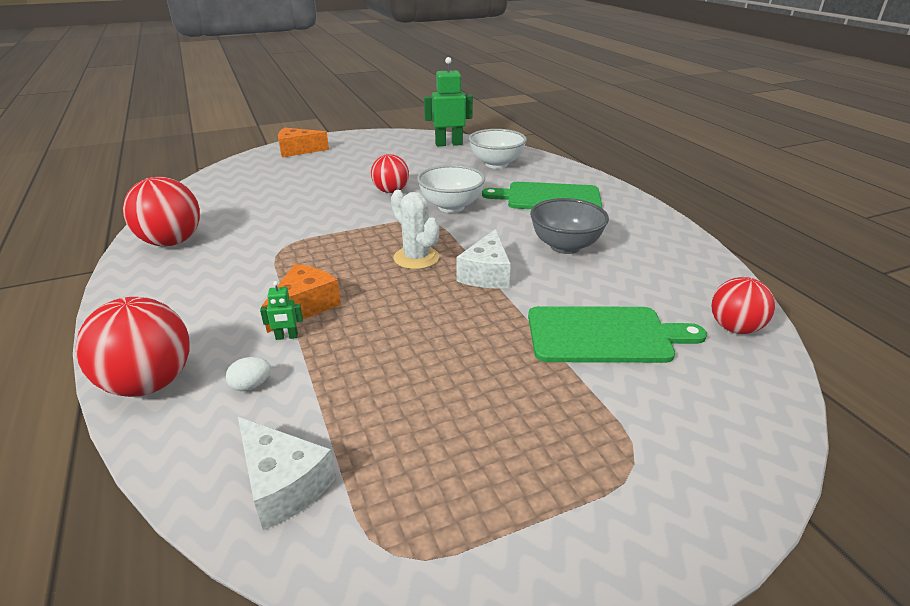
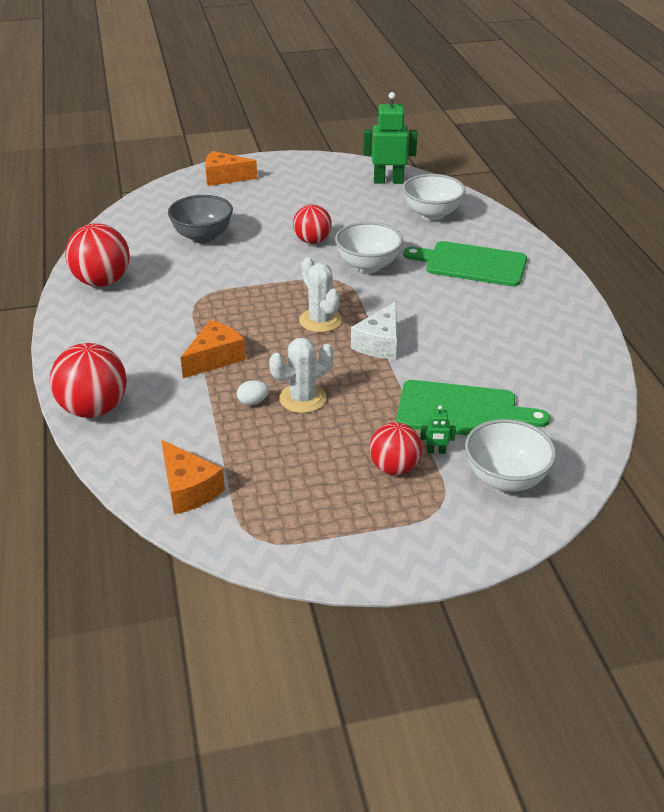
camera: 10 degrees right, 5 degrees up
(251, 385) = (169, 419): white egg -> white egg (253, 402)
(283, 484) = (188, 489): white cheese -> orange cheese
(286, 337) = (198, 383): green robot -> green robot (436, 451)
(416, 341) = (302, 398): none -> white cactus
(565, 246) = (464, 322): grey bowl -> grey bowl (202, 237)
(695, 412) = (505, 479): none -> white bowl
(734, 328) = (580, 417): red ball -> red ball (394, 467)

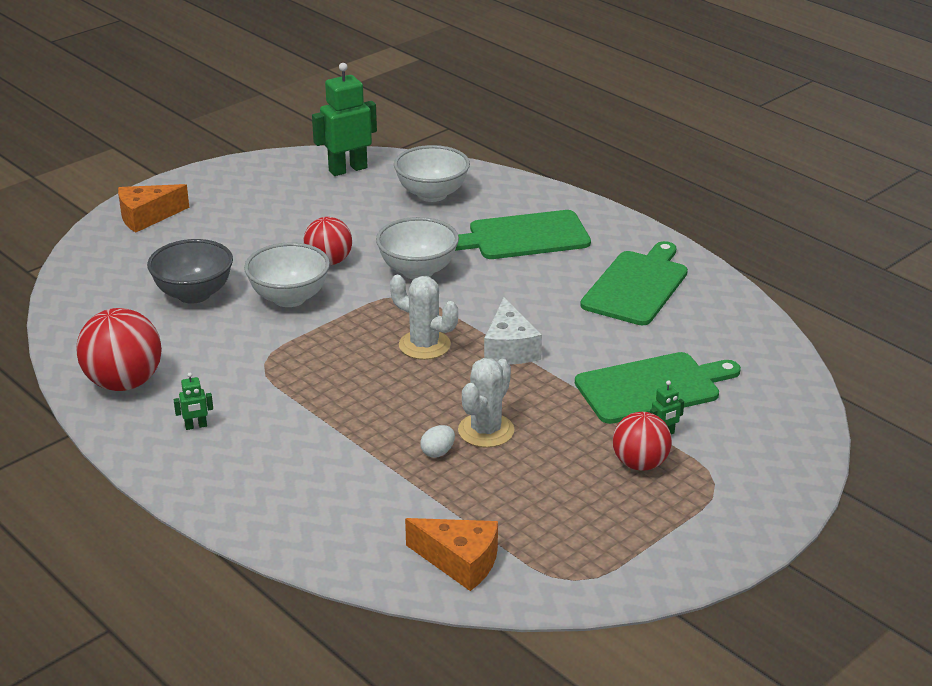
camera: 30 degrees left, 5 degrees down
(94, 409) = (269, 522): red ball -> none
(115, 325) = (196, 426): none -> green robot
(215, 358) = (350, 422): orange cheese -> none
(505, 479) = (748, 436): white bowl -> white bowl (289, 298)
(526, 327) = (637, 286): none -> green cutting board

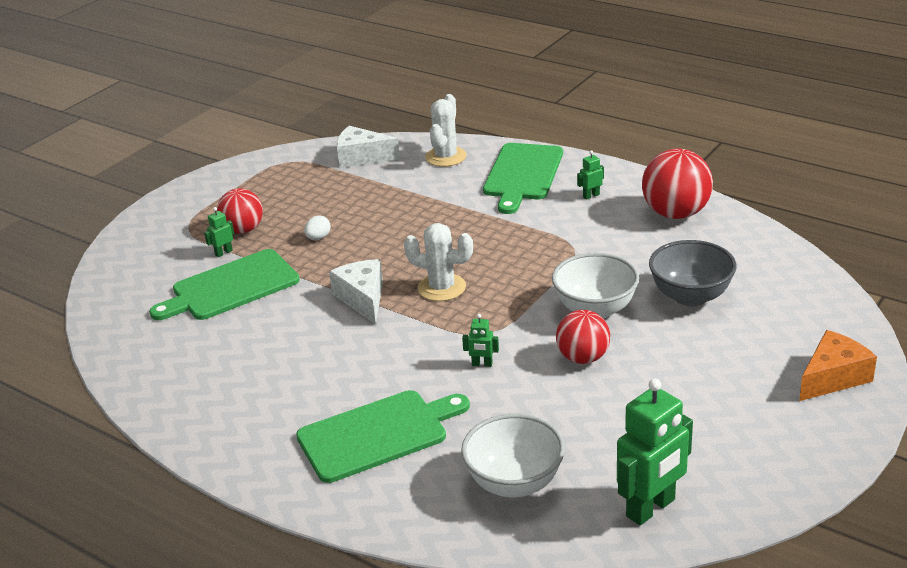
camera: 170 degrees right, 0 degrees up
(418, 271) = (482, 364): white bowl -> green robot
(438, 452) = (398, 211): white egg -> white egg (318, 238)
(460, 562) = (361, 157): orange cheese -> white cheese
(486, 431) = (366, 231): white cactus -> white cactus (446, 157)
(637, 286) = (242, 389): green cutting board -> green cutting board (523, 174)

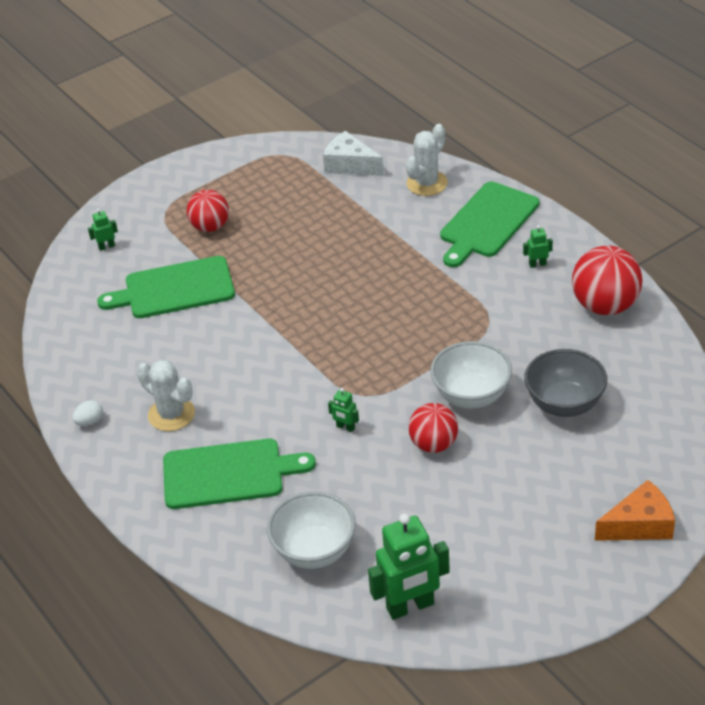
camera: 20 degrees right, 10 degrees up
(223, 252) = (183, 249): green robot -> green robot (106, 246)
(318, 238) = (270, 252): white egg -> white egg (90, 421)
(363, 298) = (278, 330): white cheese -> none
(441, 288) = (350, 336): white cactus -> white cactus (171, 414)

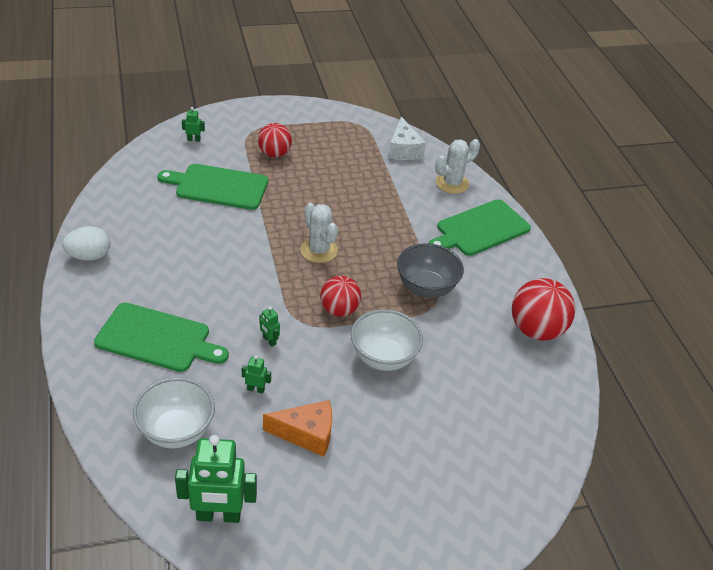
camera: 15 degrees right, 0 degrees up
(90, 421) = (89, 256): white egg -> white egg, size x1.71
(171, 414) = (149, 275): white cactus -> white cactus (319, 250)
(350, 165) = (403, 149): white cheese -> white cheese turned 150 degrees counterclockwise
(433, 444) = (328, 384): red ball -> red ball (339, 310)
(537, 264) = (500, 276): green robot -> green robot (256, 389)
(564, 404) = (454, 397): grey bowl -> grey bowl (426, 288)
(639, 525) = (456, 532): orange cheese -> orange cheese (306, 434)

